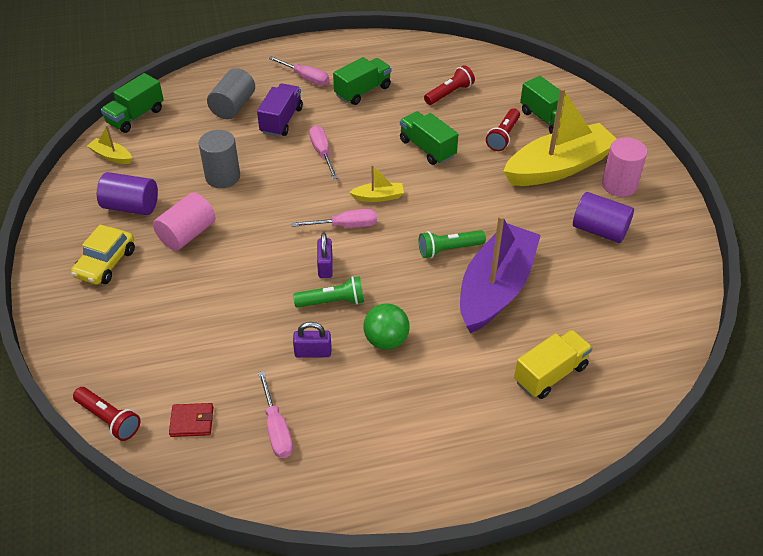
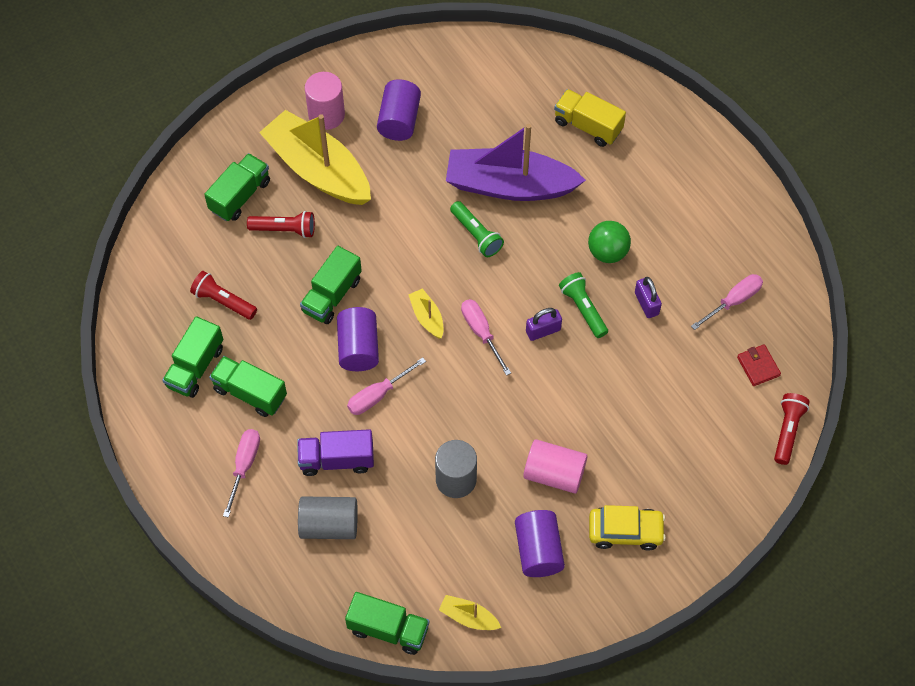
camera: 110 degrees left, 15 degrees up
(111, 156) = (468, 617): yellow boat -> yellow boat turned 105 degrees clockwise
(370, 152) = (358, 348): none -> purple cylinder
(399, 71) = (195, 367): none -> green truck

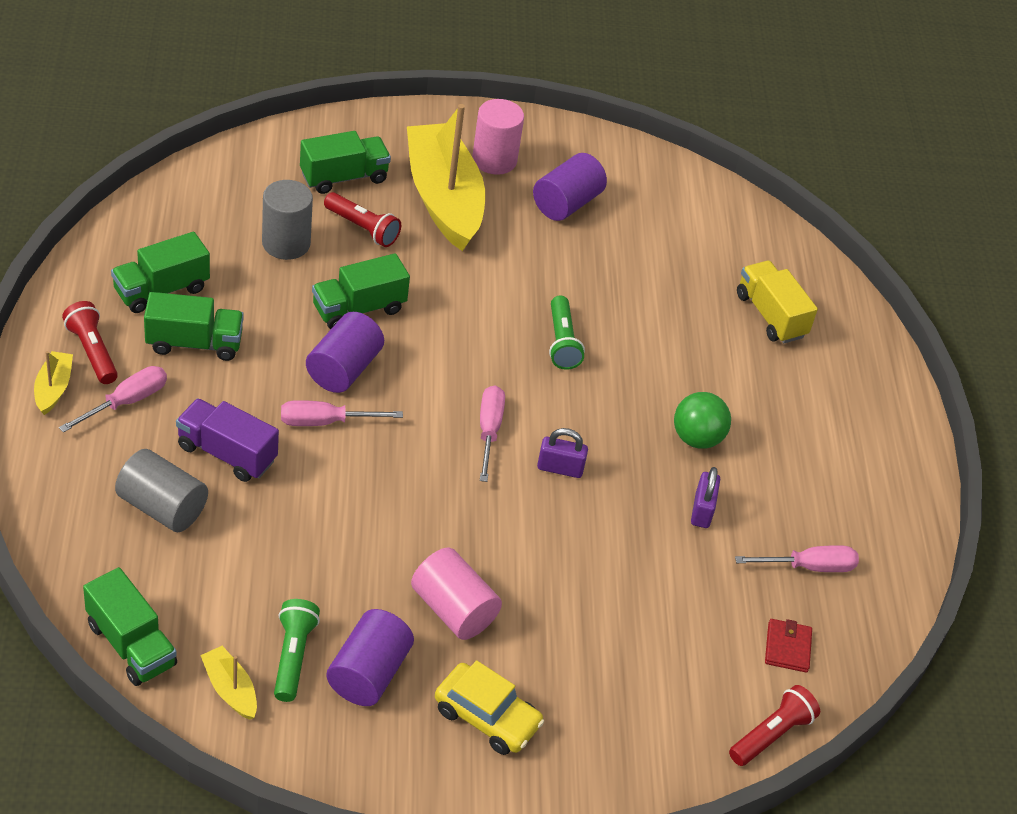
camera: 25 degrees right, 15 degrees down
(223, 301) = (243, 252): red flashlight -> red flashlight (92, 352)
(250, 393) = (194, 343): green truck -> green truck turned 120 degrees clockwise
(427, 317) = (442, 384): yellow boat -> yellow boat (53, 388)
(456, 479) = (338, 548): grey cylinder -> grey cylinder (286, 243)
(509, 185) = (637, 320): purple boat -> none
(583, 309) = (623, 474): green flashlight -> green flashlight (293, 657)

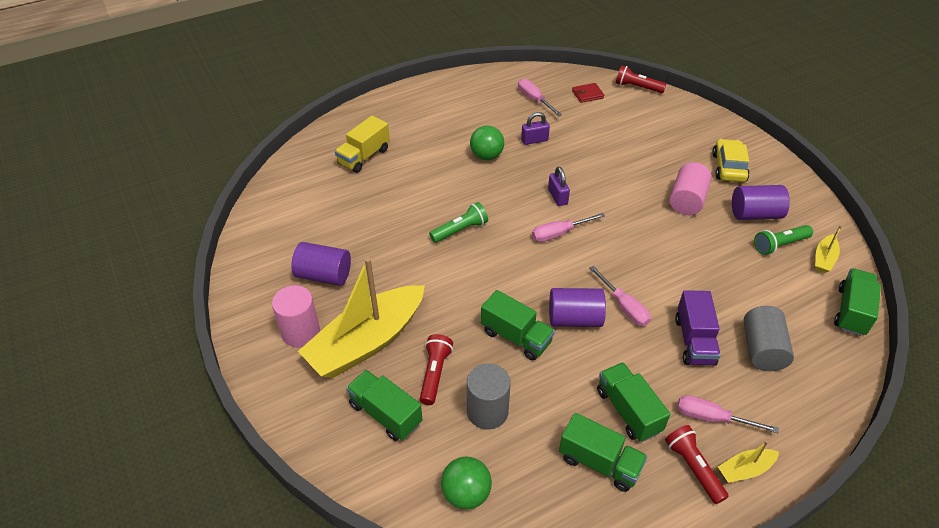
camera: 110 degrees left, 0 degrees up
(92, 352) = (693, 468): red flashlight -> red flashlight turned 120 degrees clockwise
(215, 191) = (466, 493): none -> green ball

